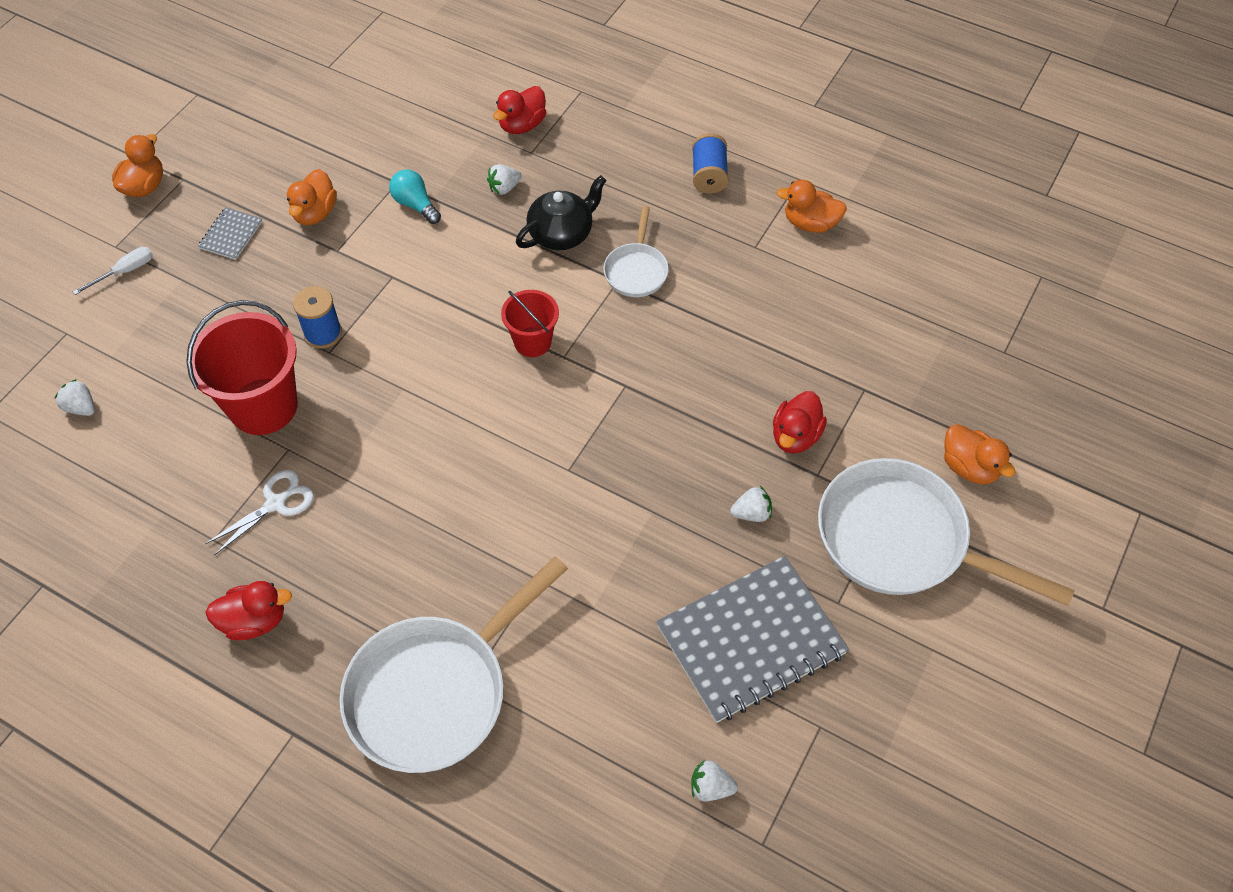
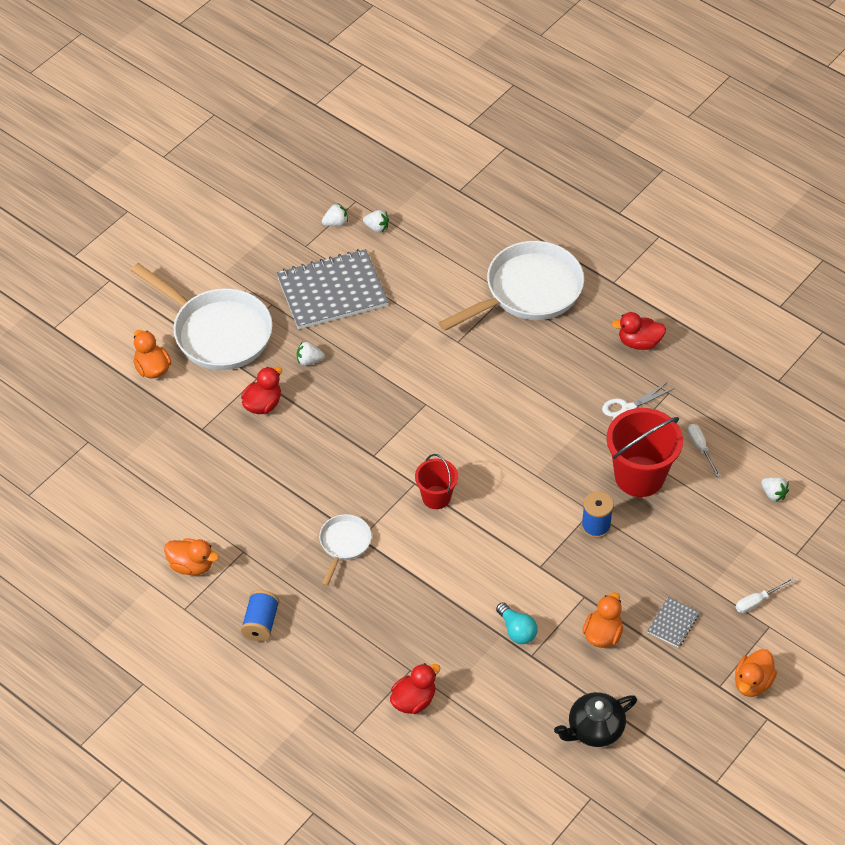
camera: 170 degrees left, 5 degrees down
(175, 459) = (700, 448): none -> white screwdriver
(504, 188) = (439, 636): white strawberry -> white strawberry (335, 223)
(562, 233) = (397, 585): black teapot -> black teapot (594, 729)

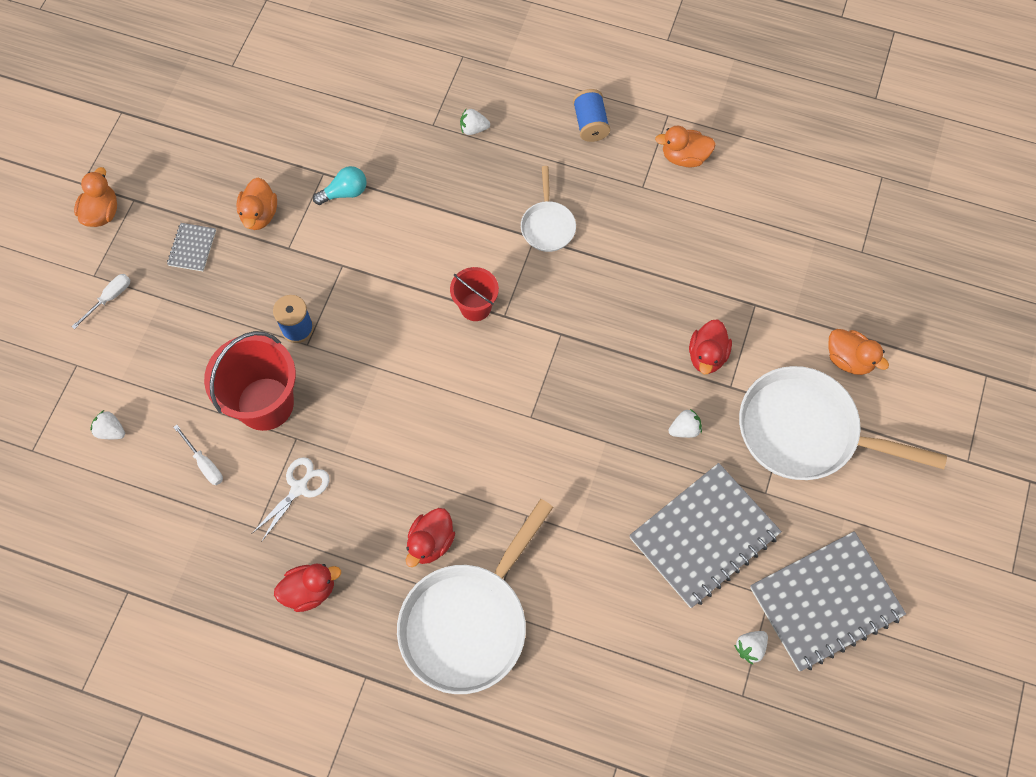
camera: 160 degrees right, 15 degrees up
(268, 232) = (825, 602): none -> grey notebook
(377, 227) = (695, 659): white strawberry -> white strawberry (473, 129)
(413, 700) = (419, 99): red duck -> red duck (430, 542)
(517, 630) = (345, 192): turquoise light bulb -> turquoise light bulb turned 120 degrees clockwise
(594, 729) = (244, 124): black teapot -> none

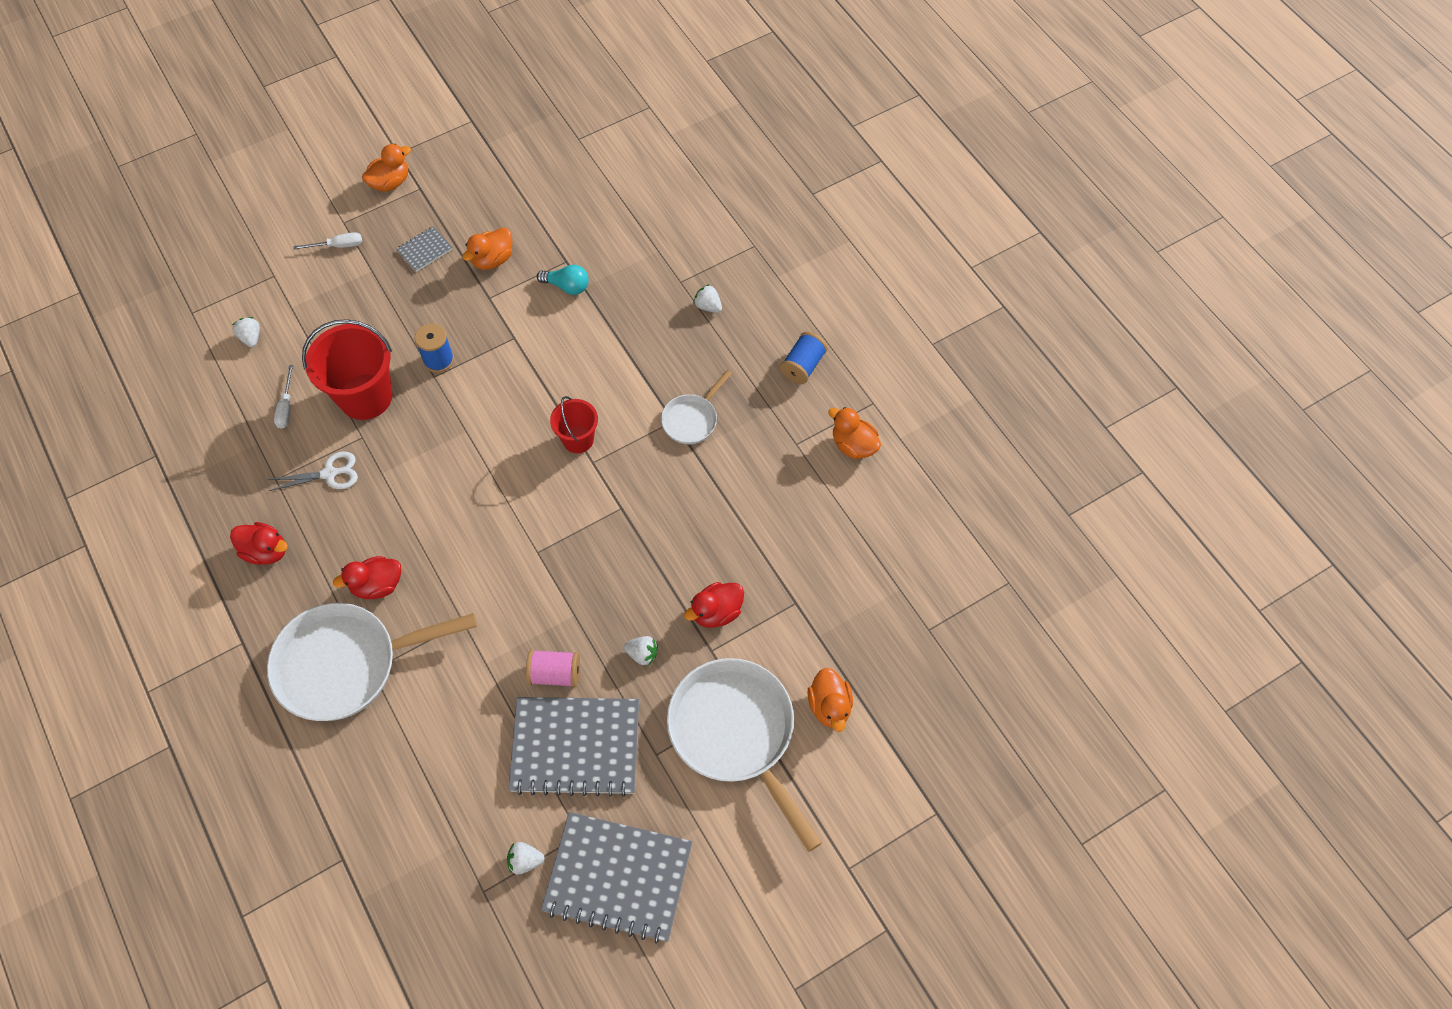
camera: 40 degrees right, 5 degrees down
(636, 496) = (555, 674): none -> pink spool

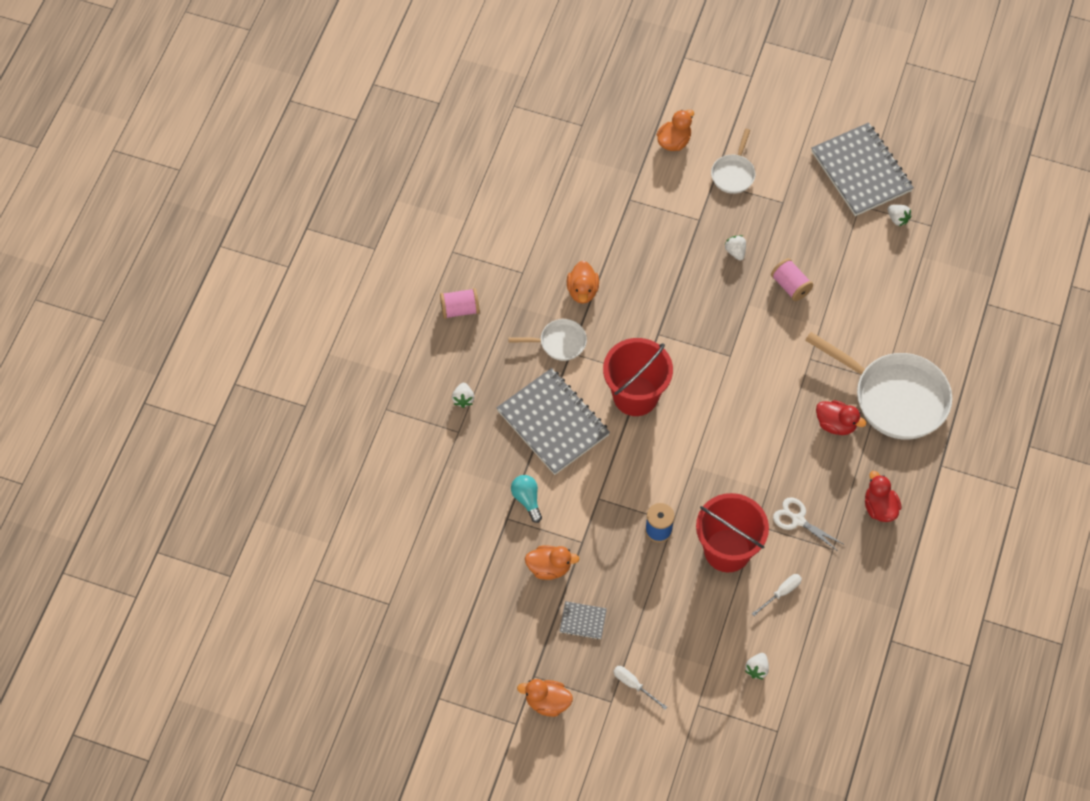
camera: 130 degrees left, 0 degrees up
(575, 747) = (818, 243): grey notebook -> grey notebook (553, 423)
(578, 439) = (635, 396): red bucket -> red bucket, size x1.76
(716, 612) = (674, 234): red duck -> none
(736, 733) = (733, 174): white pan -> white pan, size x0.50
(803, 366) = (460, 309): blue spool -> pink spool
(853, 445) = (494, 241): orange duck -> orange duck (582, 291)

